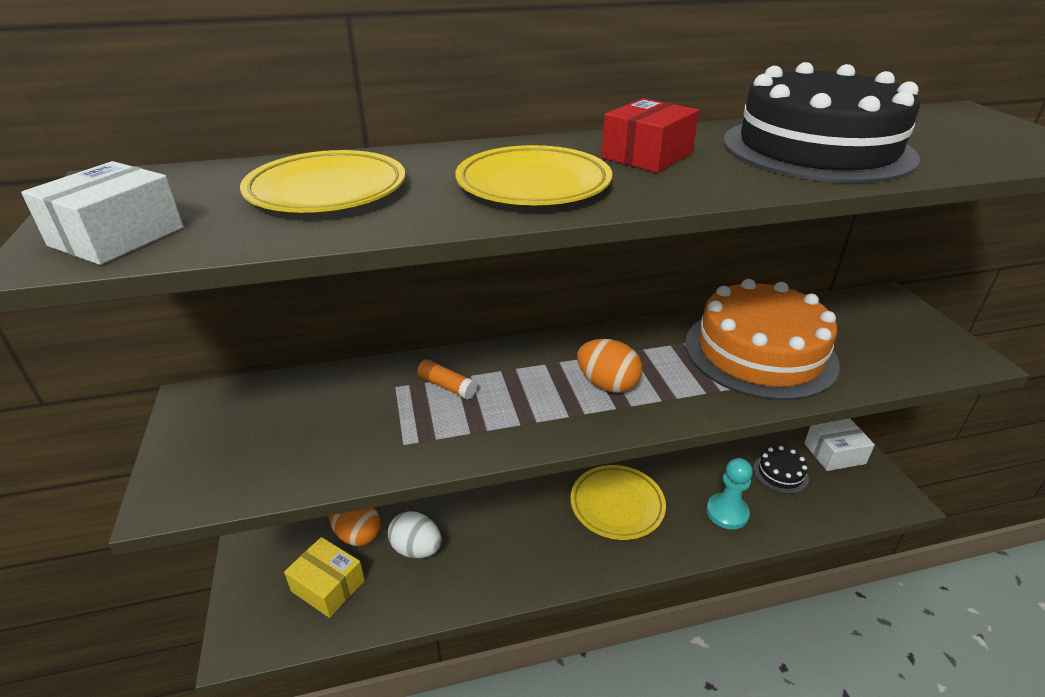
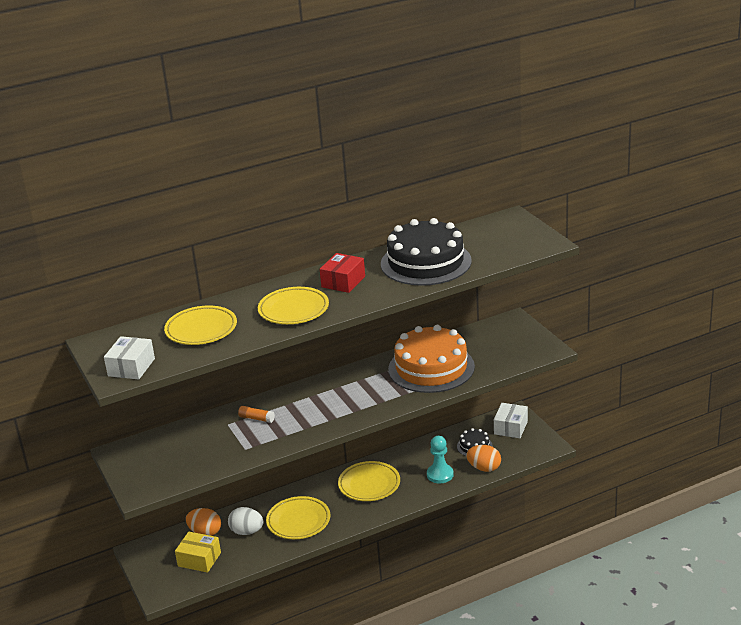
camera: 10 degrees left, 5 degrees down
(498, 548) = (298, 521): none -> yellow plate
(607, 384) = (346, 401): orange egg -> orange egg (484, 468)
(834, 453) = (511, 427): white box -> white box turned 45 degrees counterclockwise

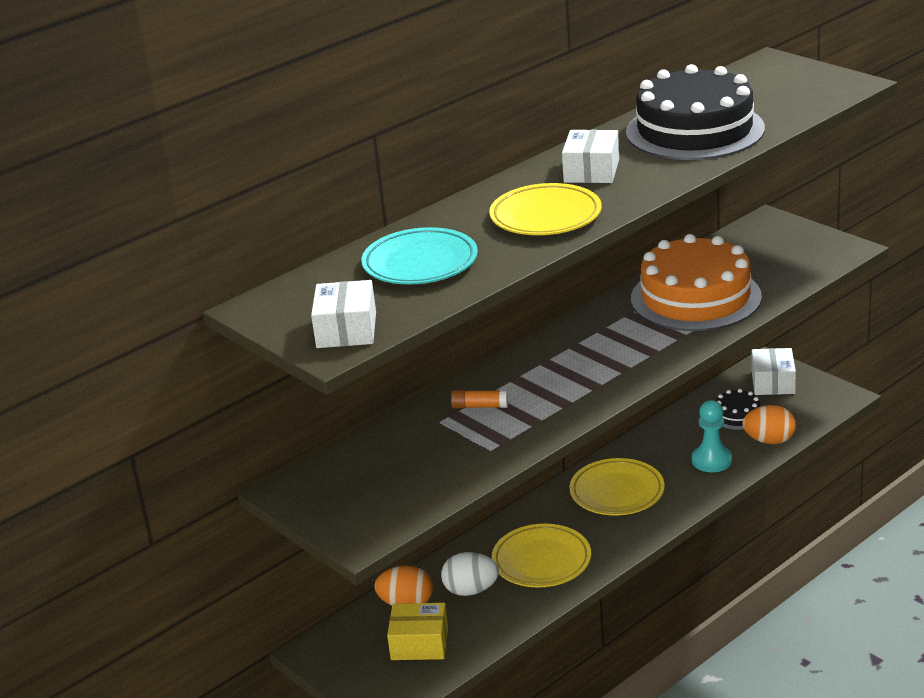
camera: 15 degrees left, 0 degrees up
(201, 329) = (420, 263): yellow plate -> turquoise plate
(343, 282) = (591, 171): red box -> white box

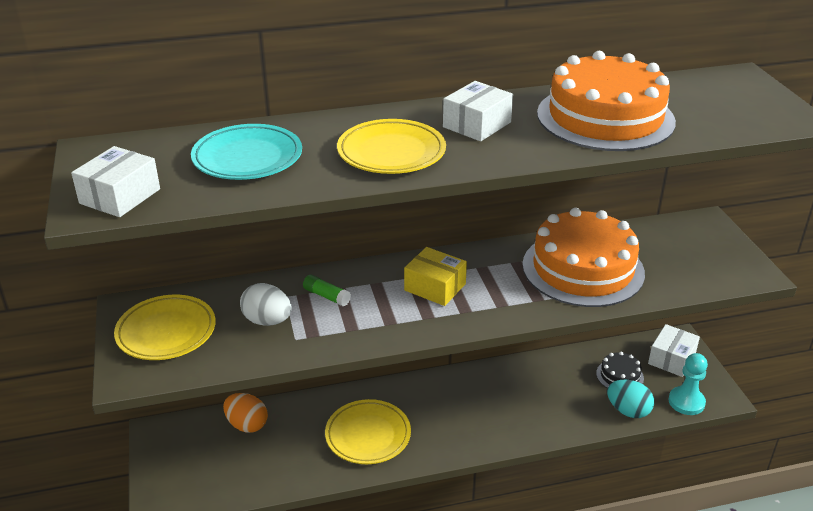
camera: 25 degrees right, 5 degrees up
(419, 643) = (226, 463): yellow box -> yellow box (435, 287)
(471, 590) = (298, 435): white egg -> white egg (267, 321)
(480, 406) = (326, 296): orange glue stick -> green glue stick
(617, 492) = (472, 402): yellow plate -> yellow plate (166, 332)
(695, 130) = (605, 117): black cake -> orange cake
(711, 460) = (567, 407): turquoise pawn -> turquoise pawn (686, 402)
(769, 441) = (628, 411): orange egg -> turquoise egg

